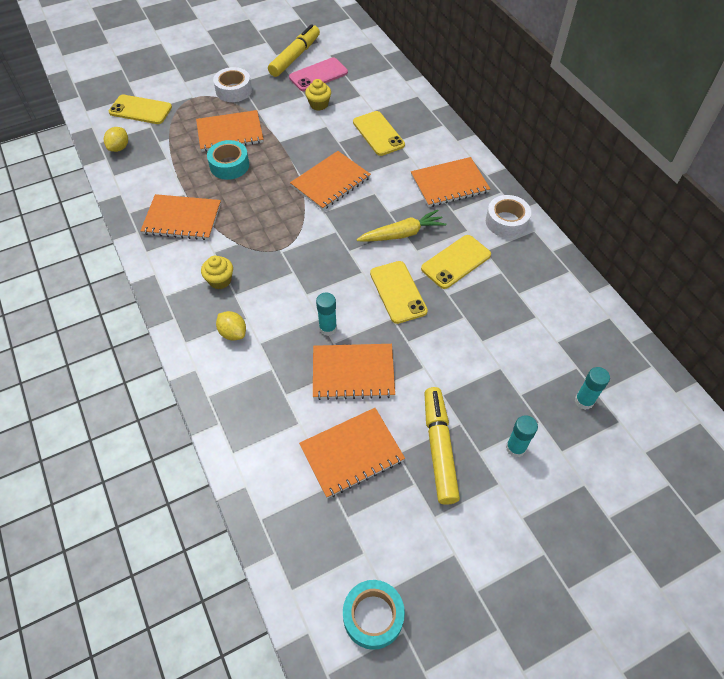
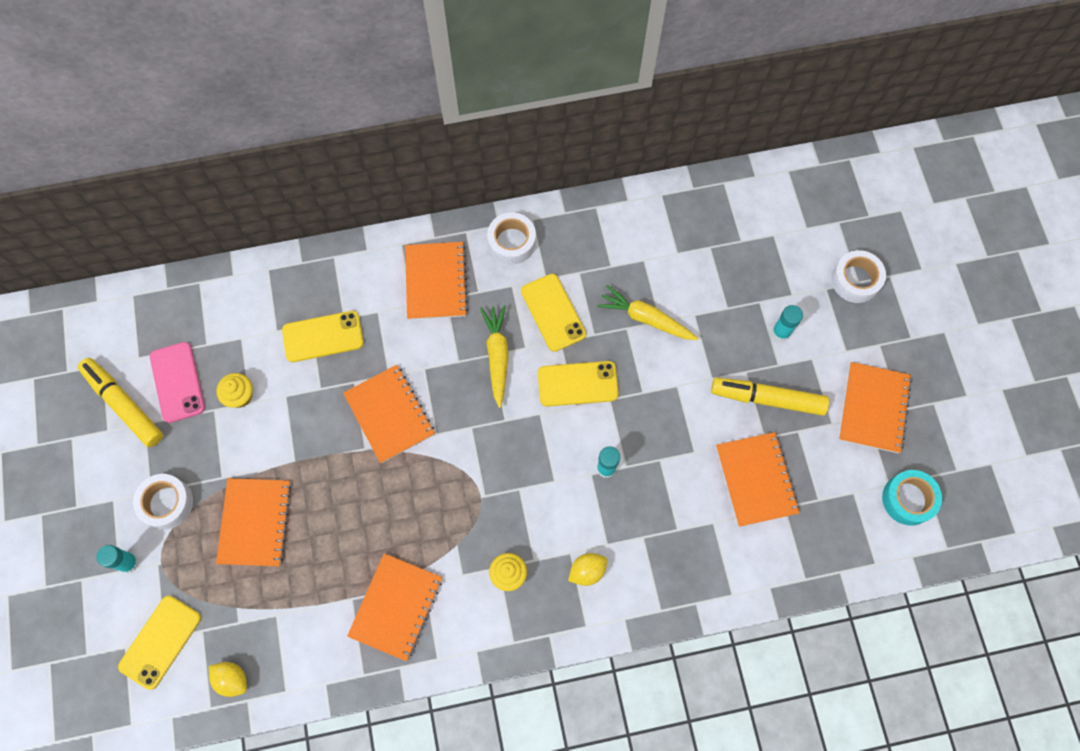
camera: 75 degrees left, 15 degrees up
(229, 165) = (318, 533): turquoise tape -> none
(353, 372) = (667, 456): orange notebook -> orange notebook (873, 408)
(480, 329) = (646, 318): none -> yellow carrot
(584, 401) = (746, 256): turquoise glue stick -> turquoise glue stick (129, 563)
(609, 513) = (855, 280): none -> white tape

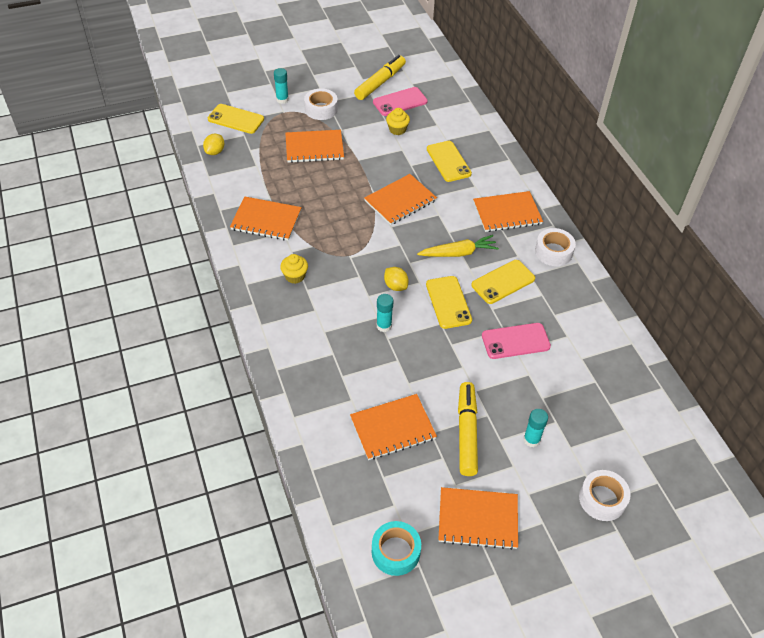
camera: 80 degrees right, 20 degrees down
(587, 571) = (302, 321): yellow lemon -> yellow lemon (395, 286)
(646, 318) = (515, 341): yellow carrot -> pink phone

